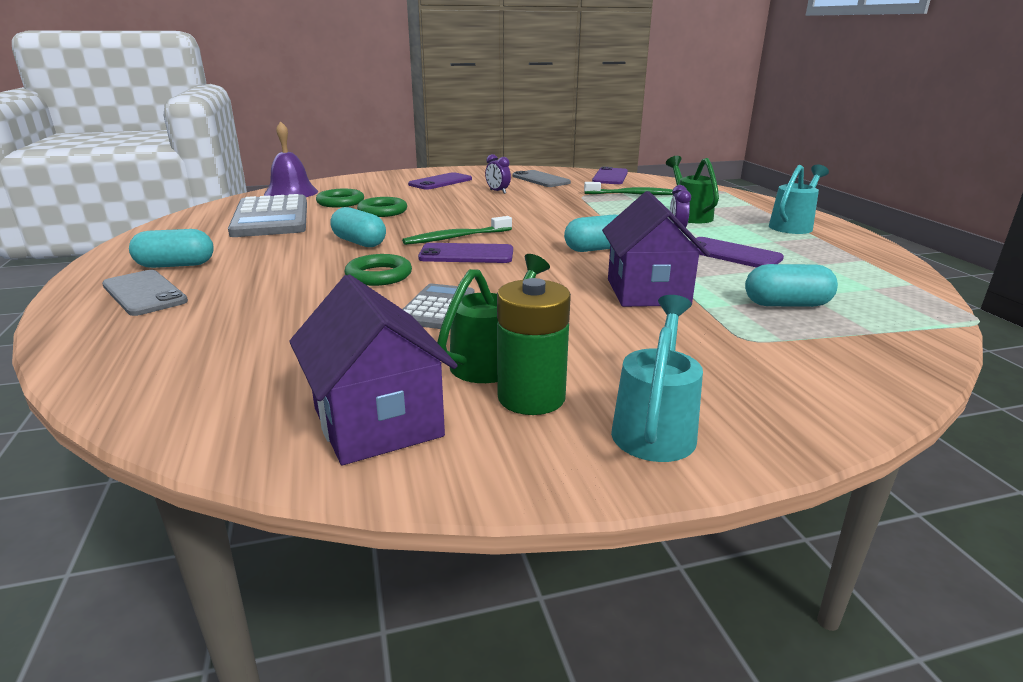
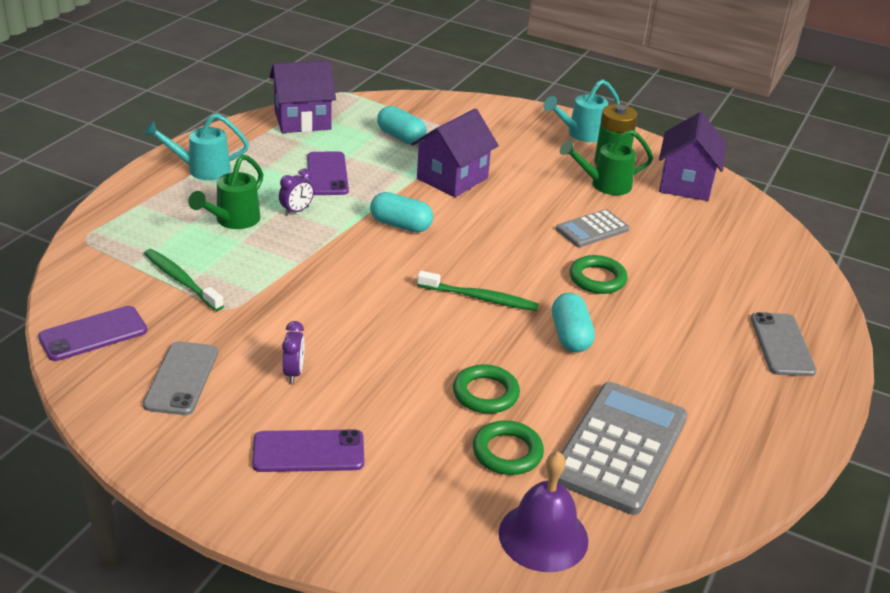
camera: 140 degrees left, 10 degrees up
(176, 265) = (751, 380): turquoise capsule -> none
(466, 254) = (504, 270): purple phone -> none
(882, 278) = (302, 120): none -> purple house

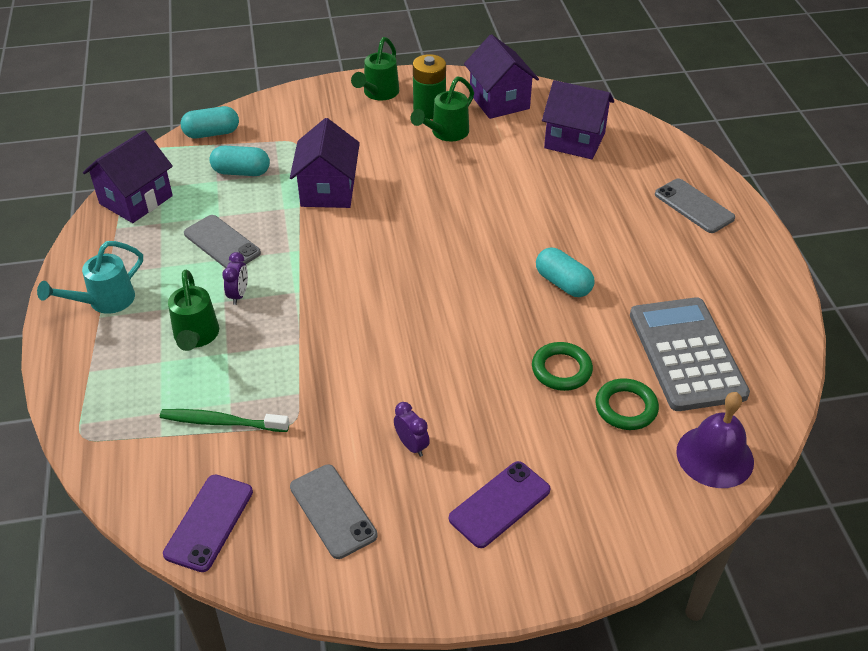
camera: 35 degrees left, 10 degrees up
(327, 174) = (222, 243): purple phone -> grey phone
(400, 225) = (338, 259): turquoise capsule -> turquoise capsule (212, 133)
(480, 298) = (469, 290): green toothbrush -> none
(580, 134) = (378, 94): turquoise watering can -> green watering can
(592, 229) = (480, 180): grey calculator -> none
(597, 279) = (529, 222): green ring -> none
(722, 242) = (574, 141): none -> purple house

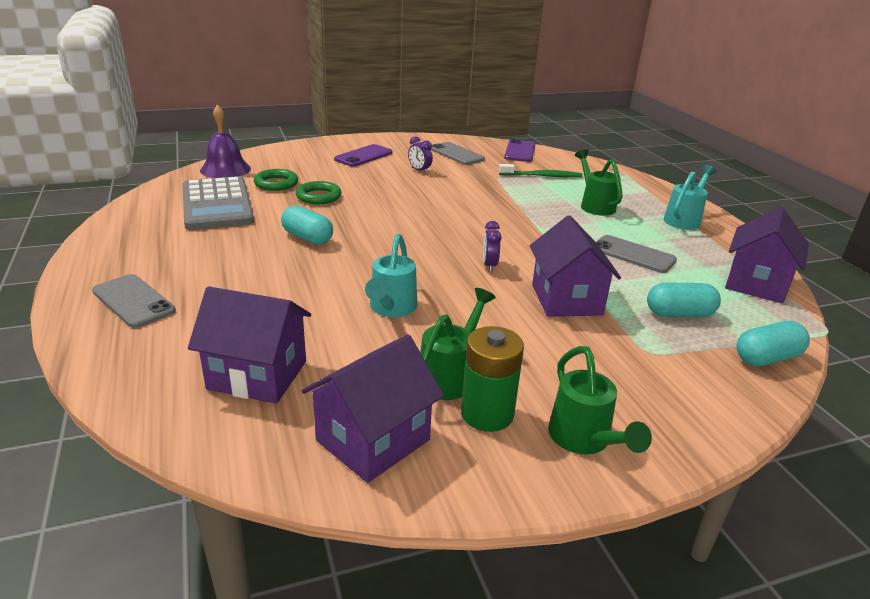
camera: 170 degrees right, 15 degrees down
(239, 295) = (585, 225): purple clock -> purple clock (489, 265)
(378, 94) = (584, 441): green watering can -> green watering can turned 150 degrees clockwise
(481, 188) = (391, 309): none -> turquoise watering can
(499, 101) = (373, 440): purple house -> purple house turned 75 degrees clockwise

